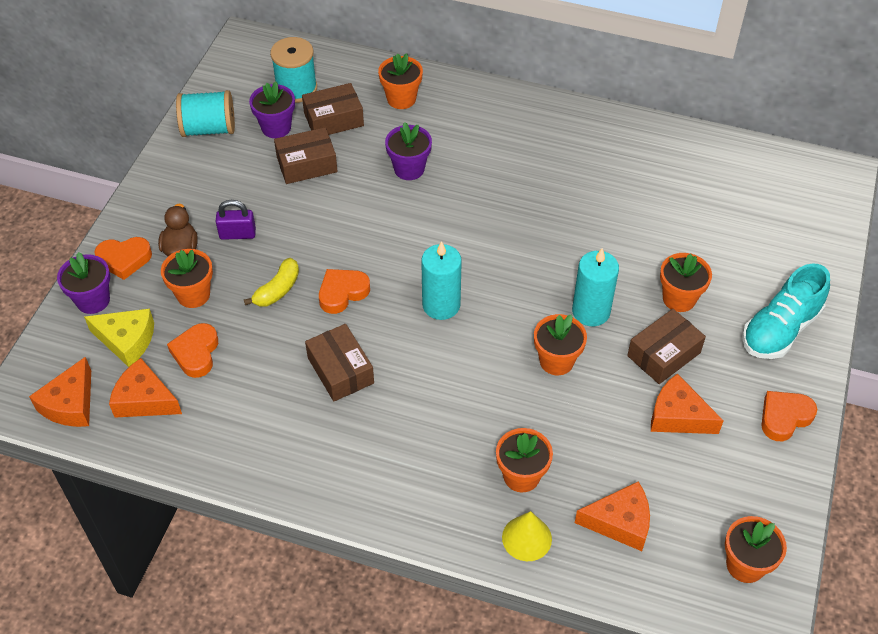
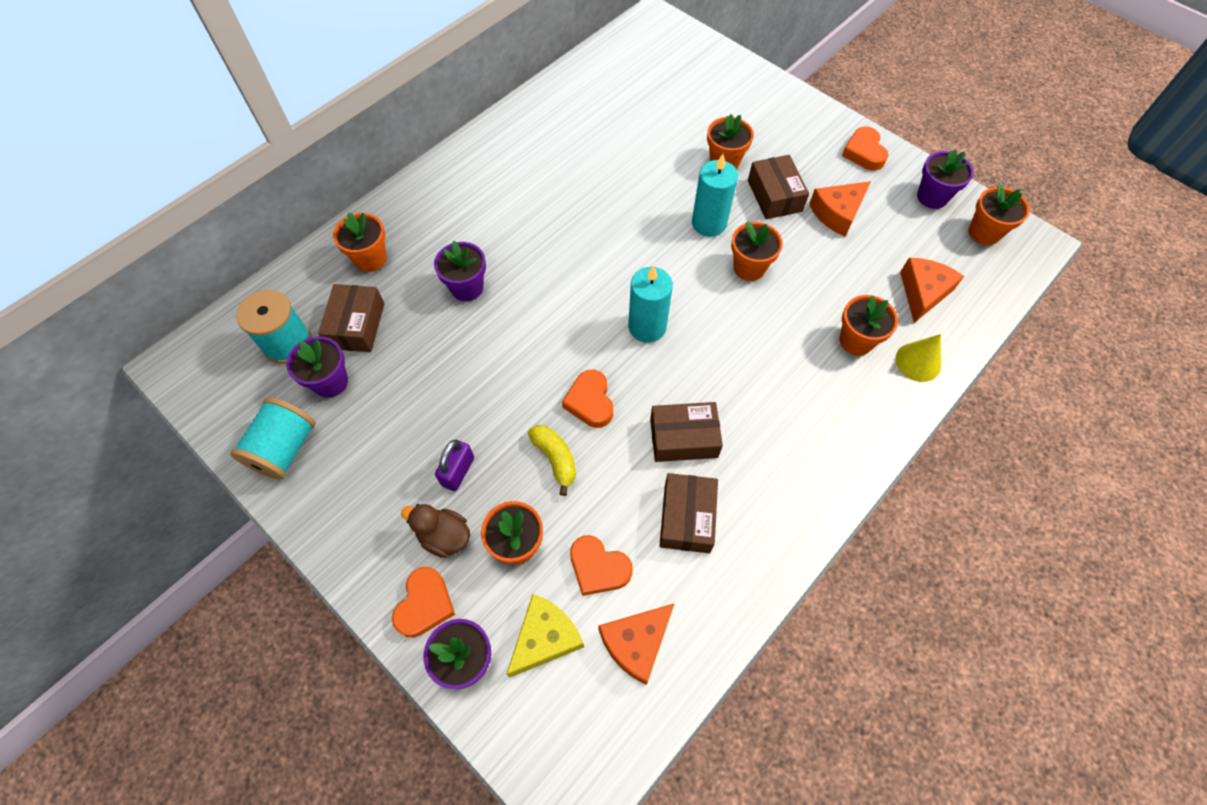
camera: 65 degrees left, 10 degrees up
(70, 404) = (605, 731): orange cheese -> none
(307, 164) = (403, 372): brown box -> brown box (687, 518)
(764, 500) = (932, 197): none -> purple flower pot
(780, 329) = (783, 118): turquoise shoe -> none

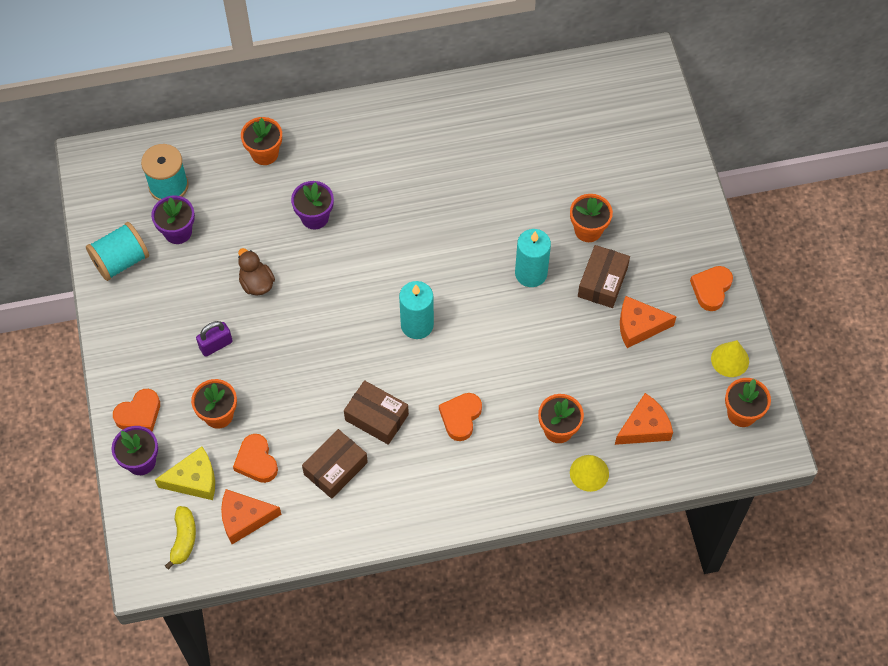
camera: 35 degrees right, 0 degrees up
(357, 326) = (221, 200): brown box -> none
(444, 536) = (178, 381): brown duck -> brown duck (256, 283)
(555, 459) = (282, 376): yellow banana -> yellow banana (183, 539)
(590, 402) = (335, 353): orange heart -> orange heart (460, 417)
(749, 268) = (530, 327): orange flower pot -> none
(932, 197) = (730, 360): purple flower pot -> yellow cone

